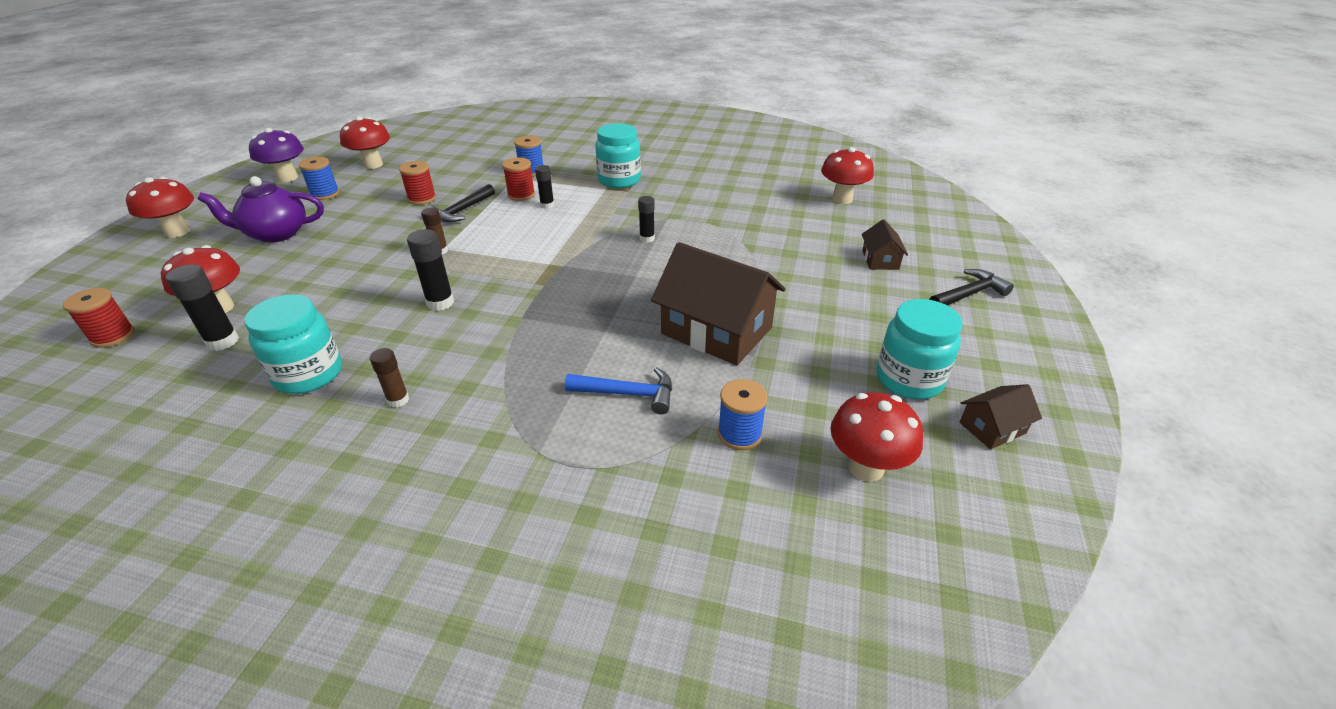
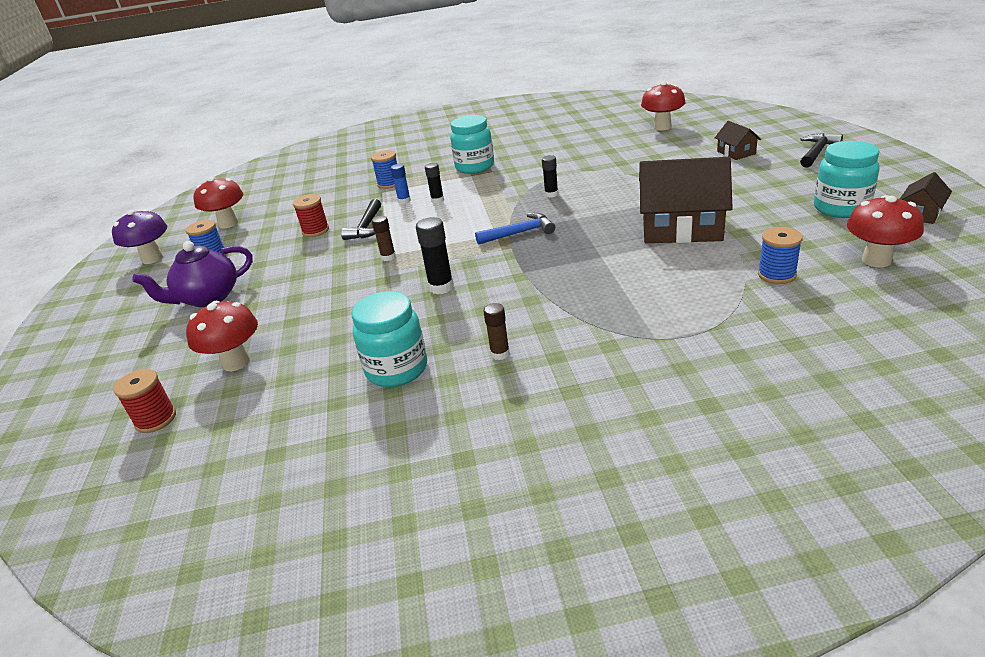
camera: 20 degrees left, 5 degrees down
(177, 232) = (96, 331): red mushroom -> none
(222, 341) = (278, 381): black glue stick -> none
(521, 195) = (404, 201): red spool -> blue glue stick
(628, 394) = (671, 283): blue hammer -> blue hammer (520, 233)

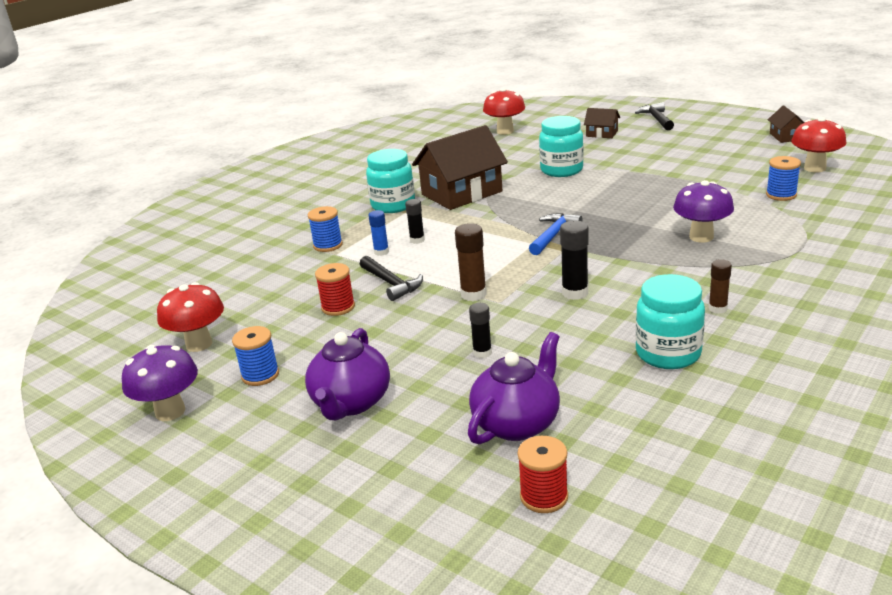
camera: 45 degrees left, 5 degrees down
(236, 362) = (517, 423): red mushroom -> purple teapot
(388, 257) = (473, 294): brown glue stick -> brown glue stick, size x1.53
(551, 194) = (517, 202): black glue stick -> black glue stick (482, 353)
(618, 284) = (701, 237): none -> purple mushroom
(681, 228) = (667, 190): brown house -> brown house (461, 193)
(841, 208) = (739, 147): turquoise jar -> turquoise jar (561, 170)

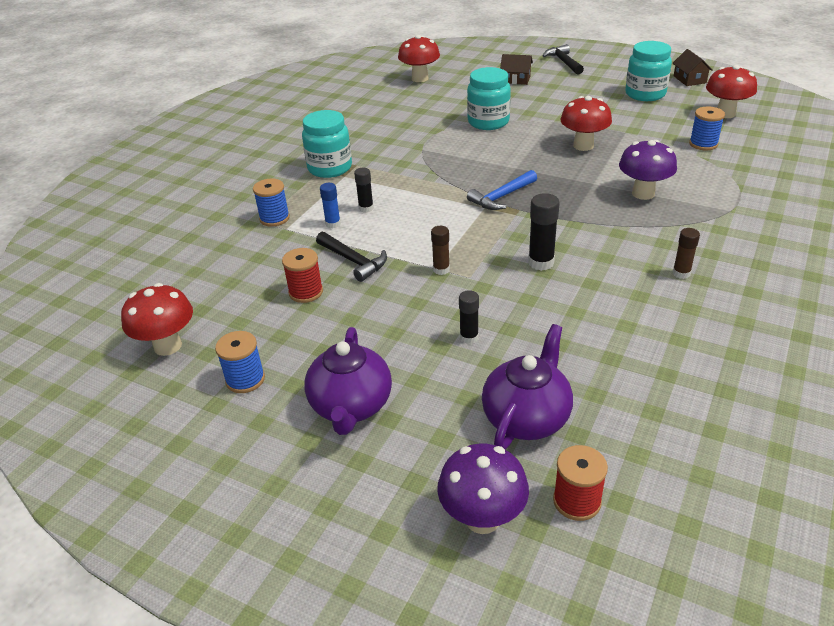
camera: 10 degrees left, 10 degrees up
(170, 412) = (158, 432): purple mushroom -> purple mushroom (482, 518)
(461, 193) = (396, 151): brown house -> none
(473, 294) = (441, 270): brown glue stick -> brown glue stick, size x0.65
(553, 235) = (501, 197): blue hammer -> blue hammer turned 150 degrees counterclockwise
(652, 193) = (583, 146): none -> red mushroom
(668, 353) = (649, 327): turquoise jar -> turquoise jar (645, 94)

